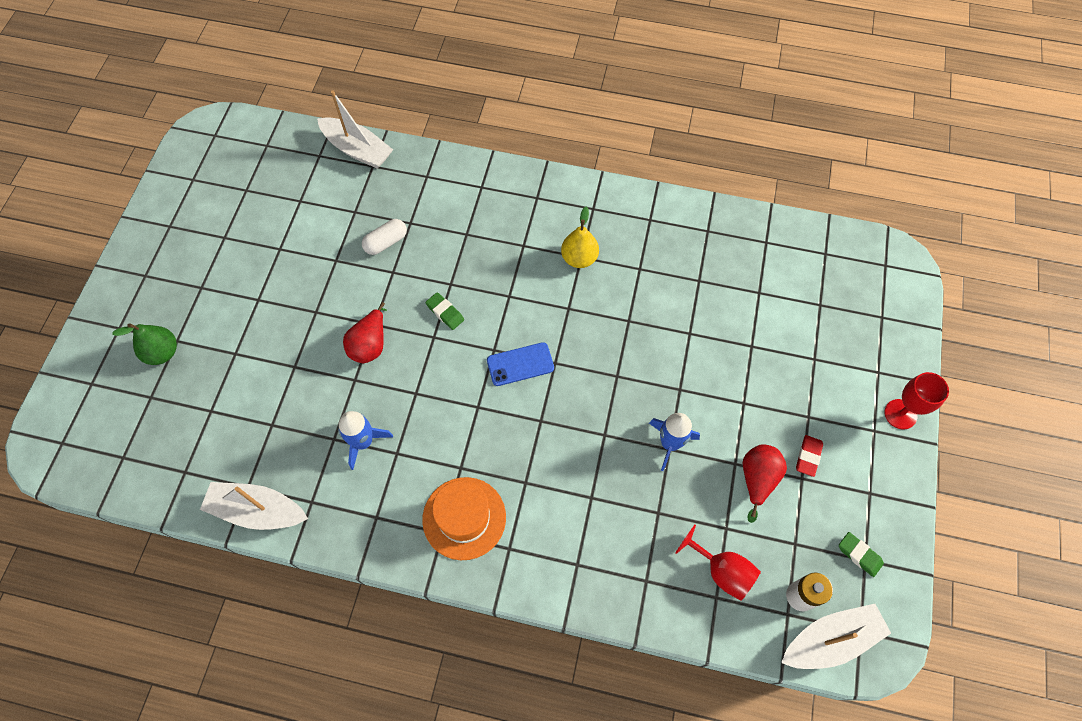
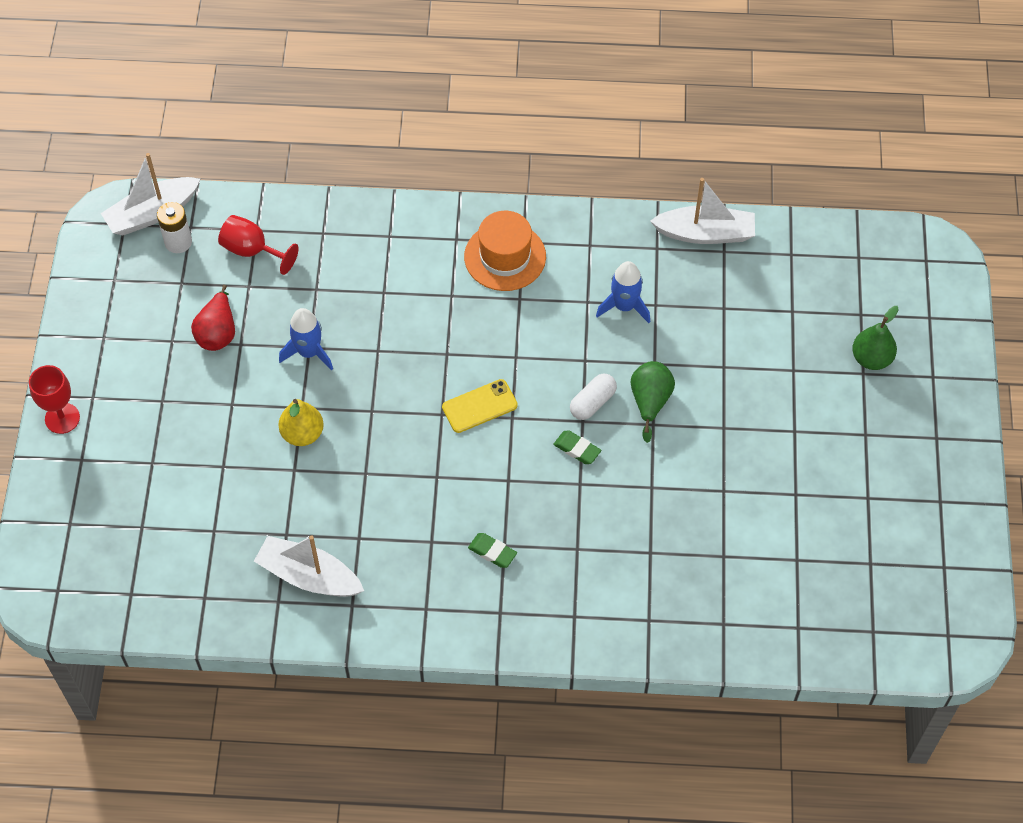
camera: 170 degrees right, 5 degrees down
(357, 150) = (751, 644): white boat -> white boat (309, 576)
(370, 344) = (650, 402): red pear -> green pear
(386, 242) = (671, 522): white capsule -> white capsule (592, 402)
(520, 364) = (479, 406): blue phone -> yellow phone
(579, 258) = (433, 539): yellow pear -> yellow pear (302, 434)
(808, 457) = (164, 361): red eraser -> none
(859, 555) = (119, 283): green eraser -> green eraser (492, 552)

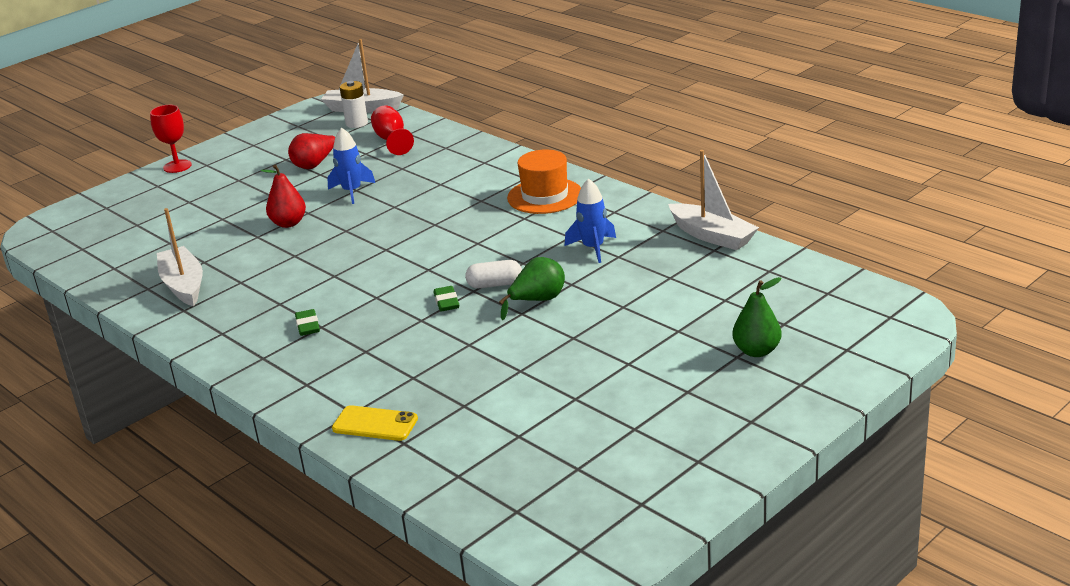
camera: 45 degrees right, 30 degrees down
(302, 434) = (288, 223): yellow pear -> red pear
(479, 406) = (415, 255): yellow phone -> yellow phone (375, 424)

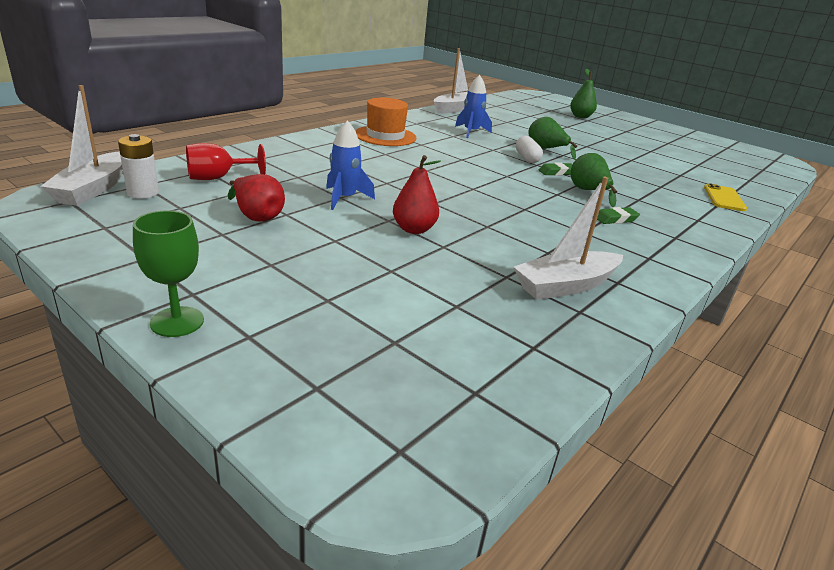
camera: 100 degrees left, 0 degrees up
(177, 166) = (177, 322): red goblet -> green goblet
(385, 318) = (588, 191): none -> green pear

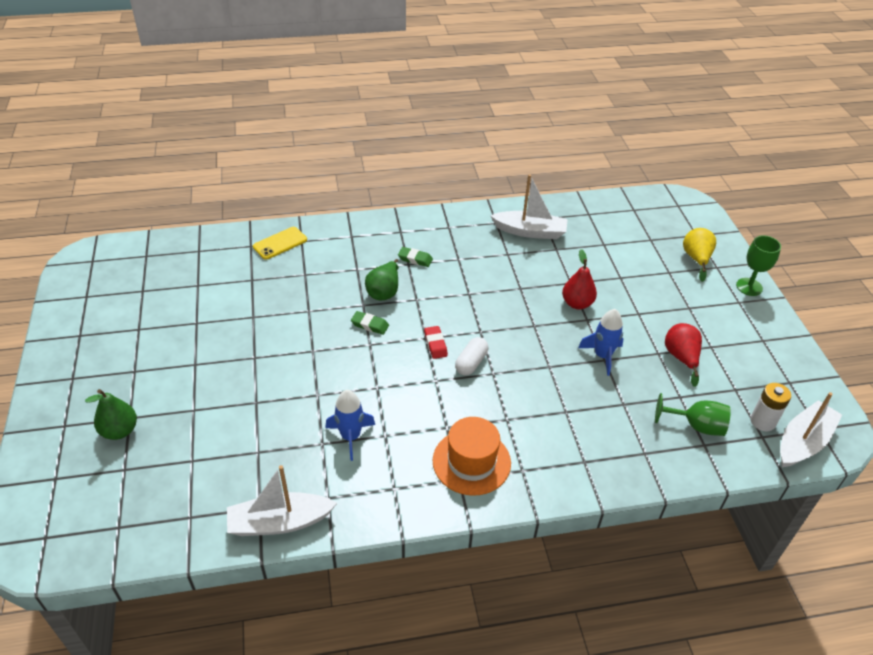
camera: 140 degrees left, 15 degrees up
(218, 178) = (696, 426): red goblet -> green goblet
(293, 336) = (696, 259): none -> yellow pear
(493, 174) = (435, 344): none -> red eraser
(527, 158) = (364, 357): white capsule -> white capsule (471, 363)
(546, 150) = (317, 365): green pear -> none

